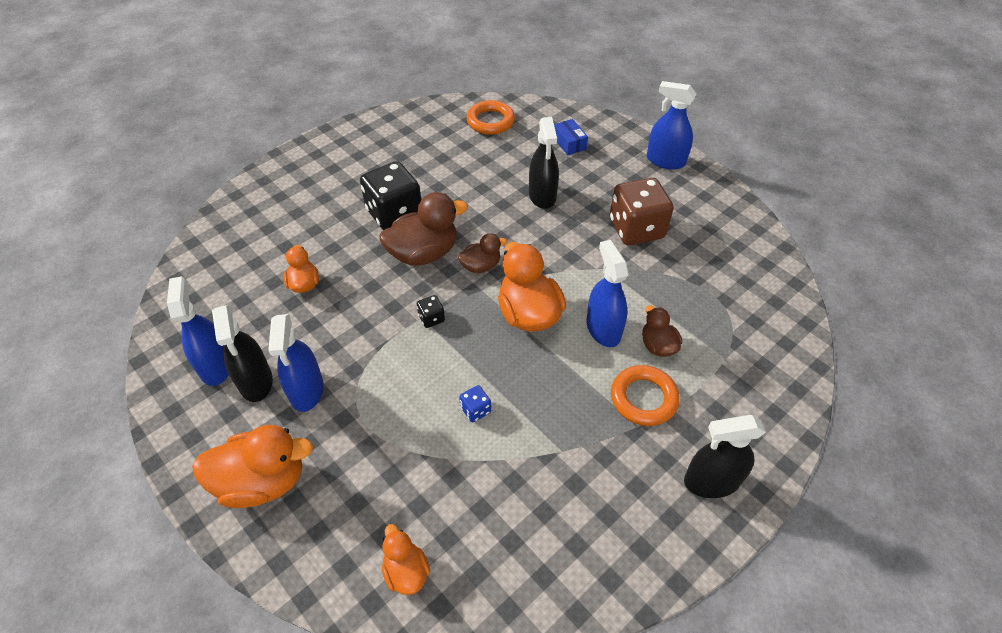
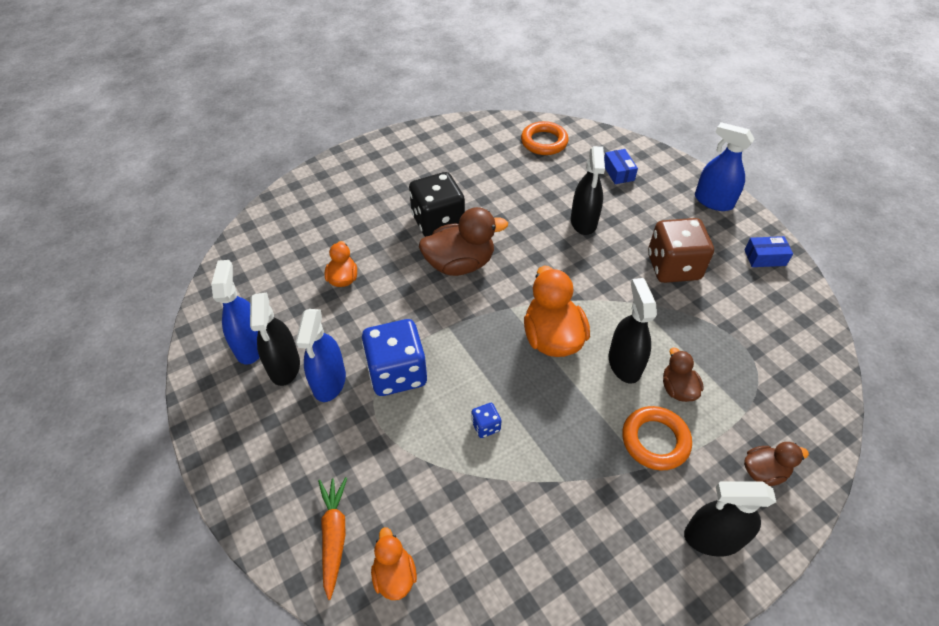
camera: 10 degrees right, 0 degrees up
(263, 481) = (275, 463): orange duck -> none
(337, 543) = (334, 535): none -> orange carrot
(376, 371) = (397, 372): none -> blue dice
(431, 318) = (457, 329): black dice -> none
(481, 266) = (513, 284): brown duck -> brown duck (763, 471)
(603, 329) = (624, 364): blue spray bottle -> black spray bottle
(721, 209) = (764, 257): none -> blue box

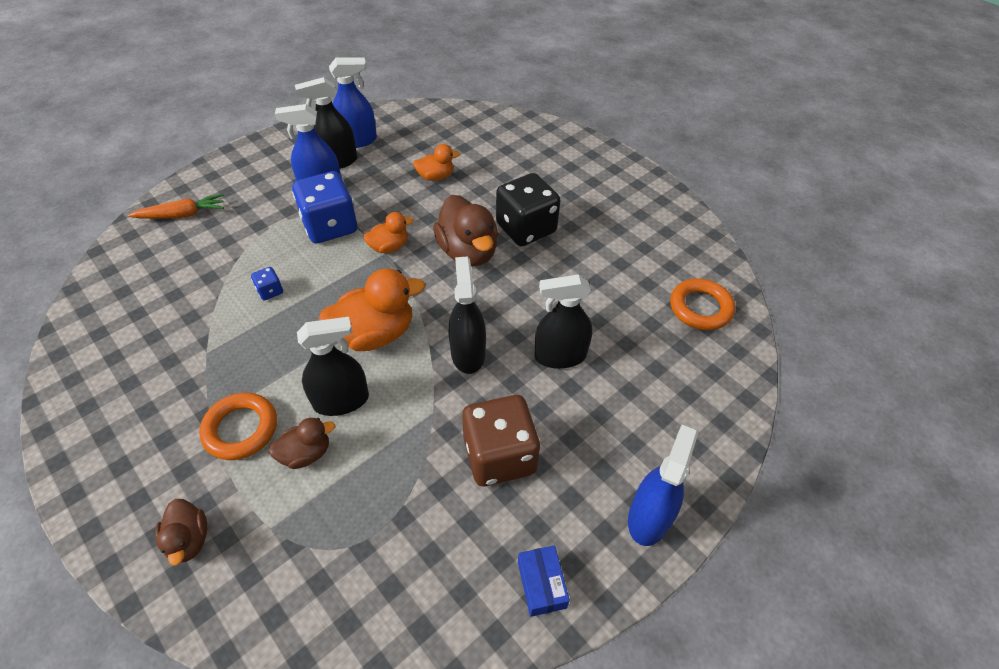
camera: 80 degrees right, 0 degrees up
(394, 575) = (144, 251): orange duck -> orange duck (389, 247)
(618, 172) = (670, 392): blue box -> none
(712, 538) = (123, 479): black spray bottle -> black spray bottle (468, 353)

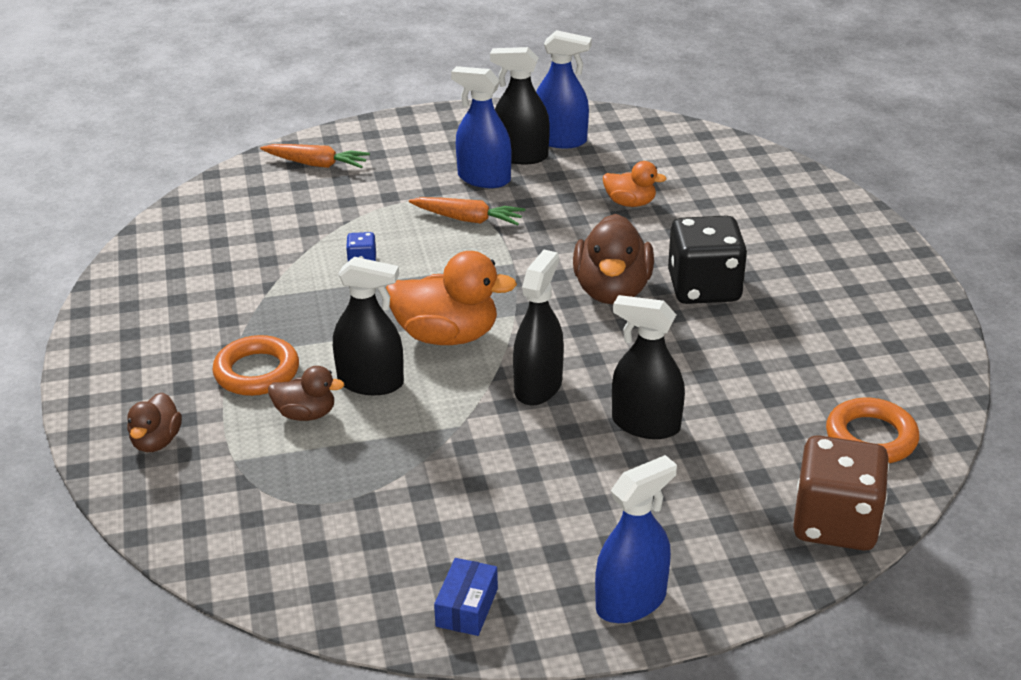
camera: 30 degrees right, 15 degrees down
(330, 226) = (468, 219): blue dice -> orange carrot
(389, 247) = (521, 259): orange duck -> none
(499, 456) = (504, 488): brown dice -> brown dice (835, 523)

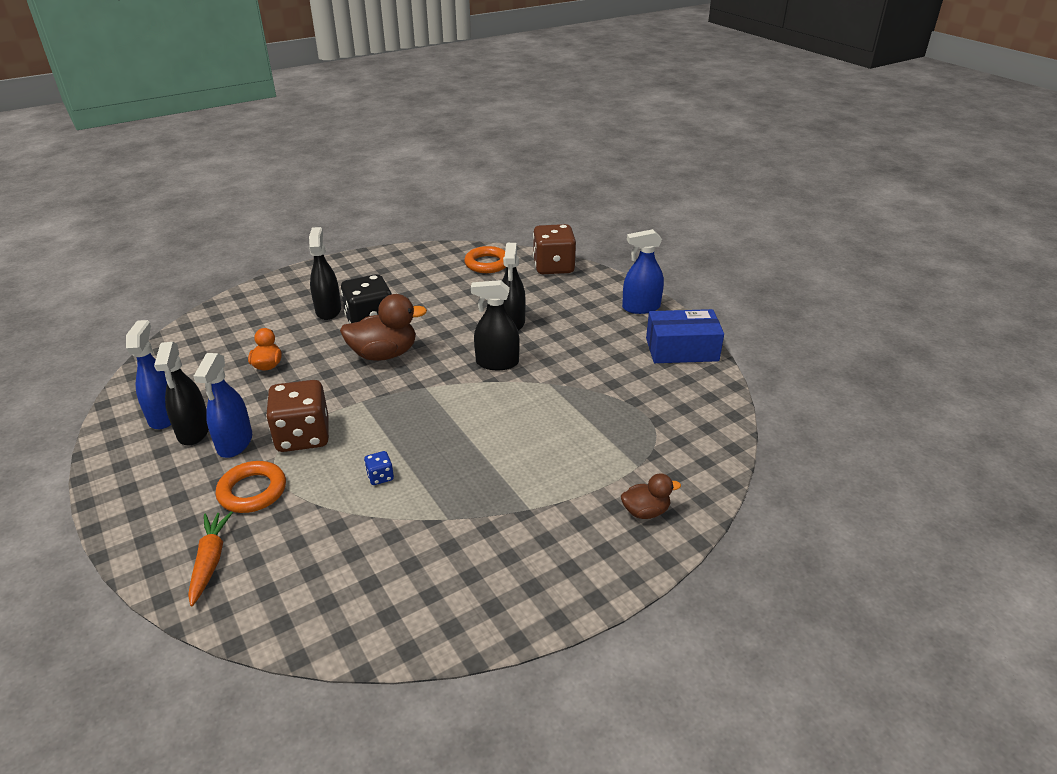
camera: 110 degrees left, 0 degrees up
(257, 372) = (544, 488): orange ring -> orange ring (252, 491)
(306, 414) = (575, 448): brown duck -> none
(371, 382) = (527, 429): black spray bottle -> black spray bottle (328, 310)
(447, 336) = (461, 410): orange duck -> none
(467, 607) = (681, 349): blue box -> blue box, size x1.91
(468, 219) = (303, 436): orange carrot -> brown dice
(631, 601) = (641, 307): blue spray bottle -> blue spray bottle turned 45 degrees counterclockwise

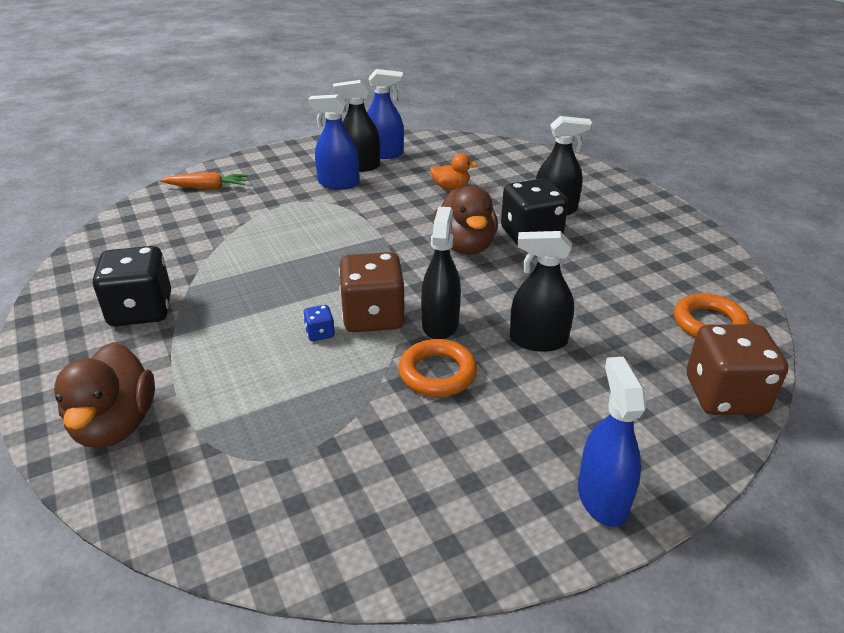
camera: 95 degrees right, 0 degrees up
(252, 491) = (274, 195): orange ring -> orange ring (437, 373)
(303, 436) = (337, 211): brown dice -> brown dice (373, 317)
(380, 477) = (264, 250): blue dice -> blue dice (320, 333)
(491, 544) = (141, 310): none -> black dice
(645, 511) = (116, 425): brown duck -> brown duck, size x1.80
(681, 349) = (460, 535): blue box -> none

